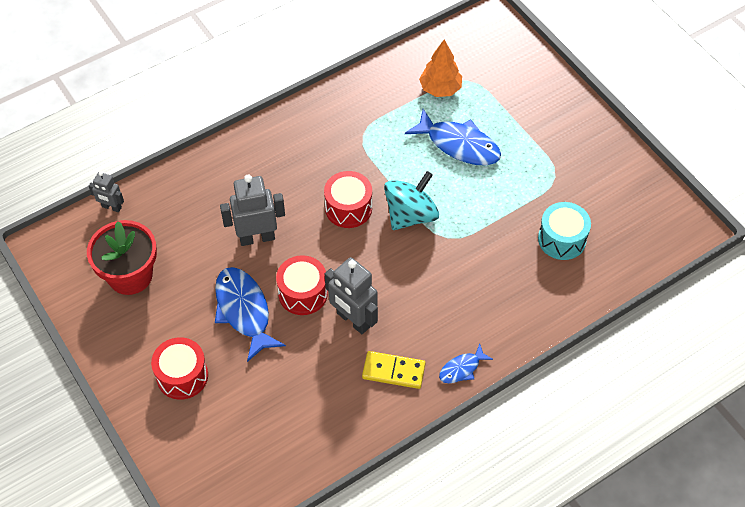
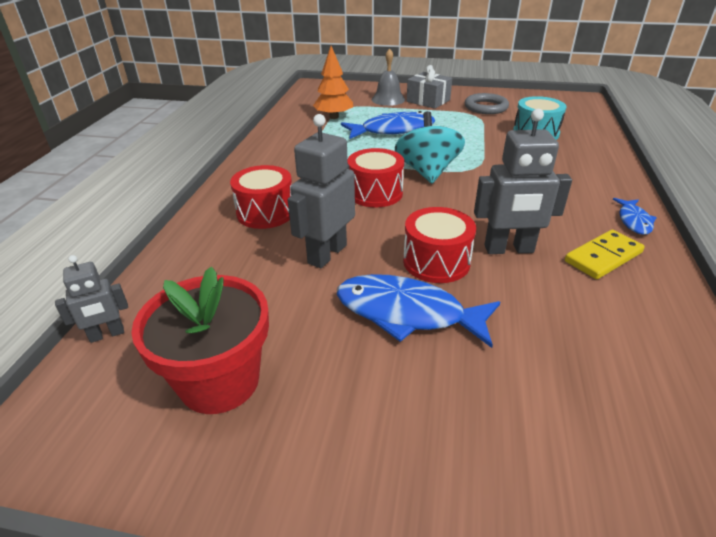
camera: 45 degrees left, 20 degrees down
(182, 376) = (444, 432): red drum -> red drum (265, 212)
(520, 94) = (388, 99): none -> grey bell
(551, 123) = (428, 101): none -> grey gift
(583, 173) = (486, 107): none -> grey ring

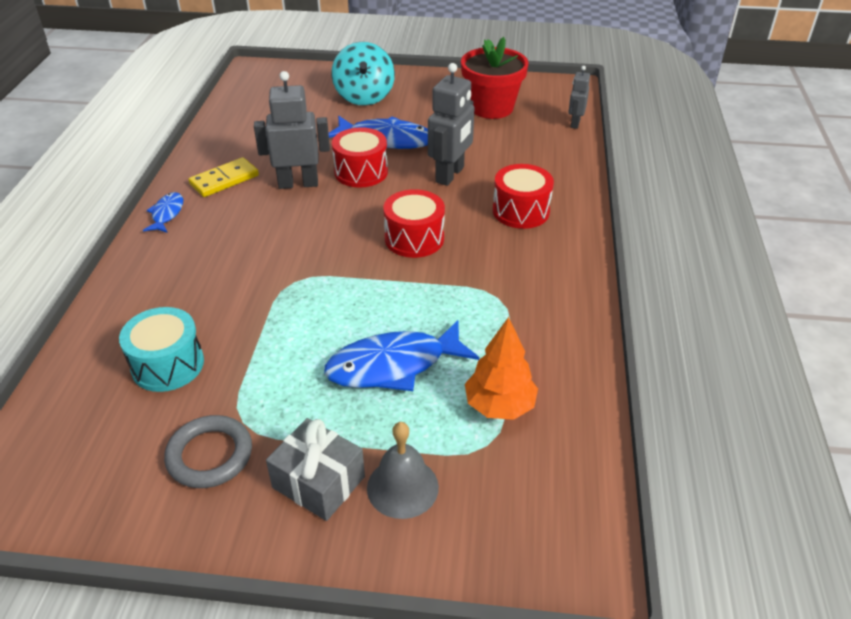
camera: 175 degrees right, 5 degrees up
(107, 335) = (575, 123): grey robot -> grey robot turned 45 degrees counterclockwise
(427, 172) = (352, 273): turquoise spinning top -> turquoise spinning top (364, 96)

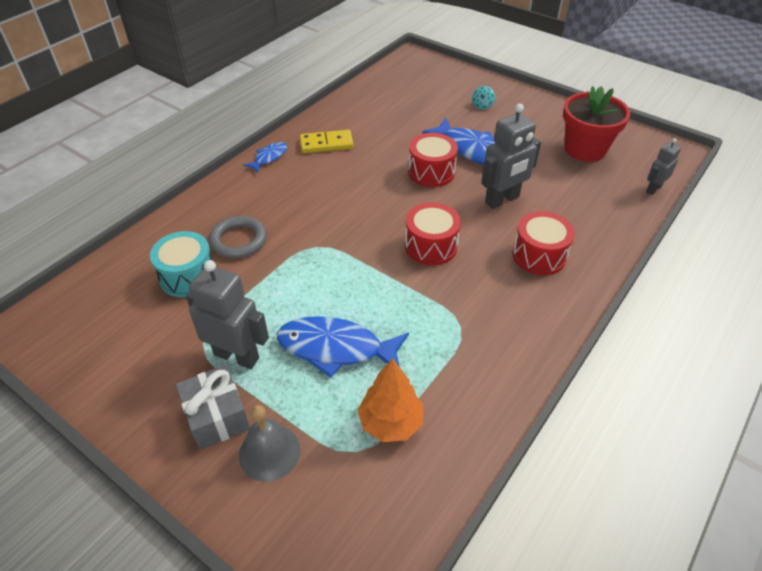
camera: 30 degrees right, 5 degrees up
(210, 455) = (165, 358): grey ring -> grey ring (239, 240)
(298, 183) = (377, 165): grey robot -> grey robot (237, 356)
(364, 96) = (482, 106): turquoise spinning top -> turquoise spinning top, size x0.42

